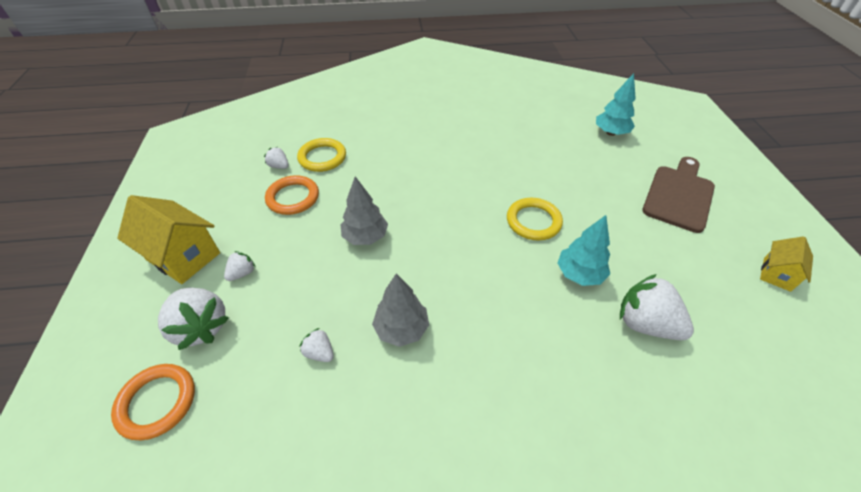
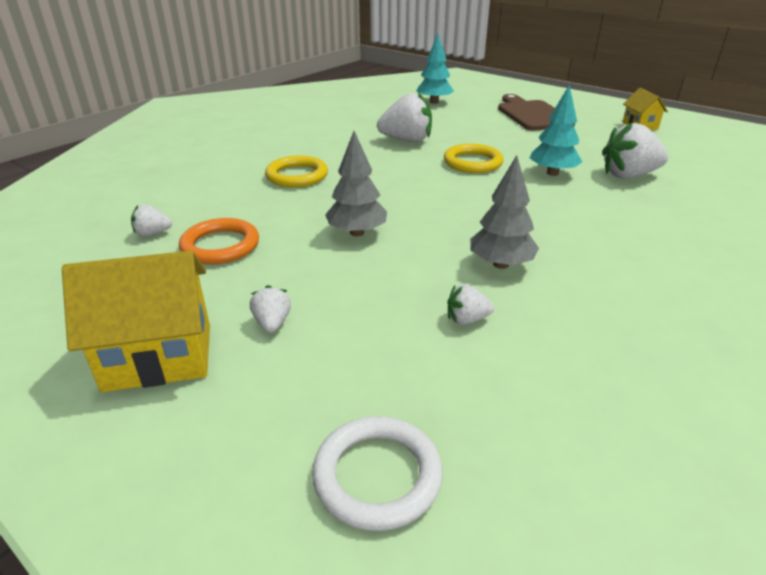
camera: 45 degrees left, 15 degrees down
(157, 402) = (377, 475): orange ring -> white ring
(201, 327) = (306, 388): white strawberry -> white strawberry (406, 140)
(322, 157) = (198, 206): yellow ring -> yellow ring (297, 176)

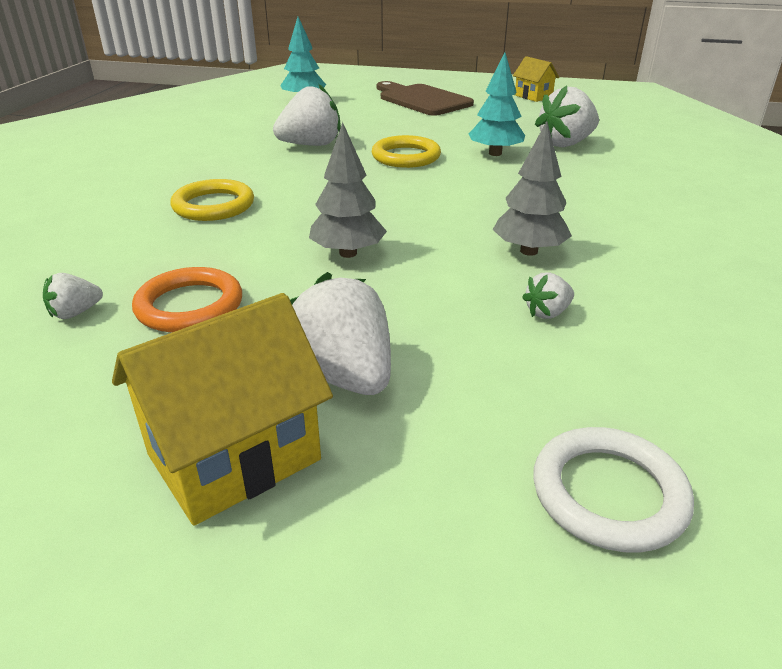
camera: 25 degrees left, 0 degrees up
(272, 323) = (343, 375): white strawberry -> white strawberry, size x2.02

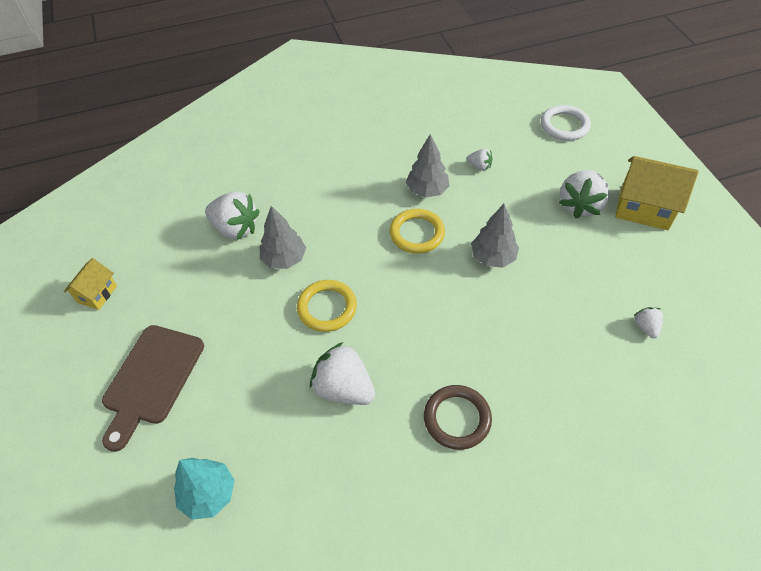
camera: 120 degrees left, 20 degrees up
(75, 313) = (646, 327): white strawberry -> white strawberry turned 120 degrees counterclockwise
(189, 306) = (595, 287): orange ring -> none
(204, 173) = (457, 418): none -> brown ring
(213, 205) = (498, 365): yellow ring -> yellow ring (417, 233)
(495, 153) = (284, 259): turquoise tree -> grey tree

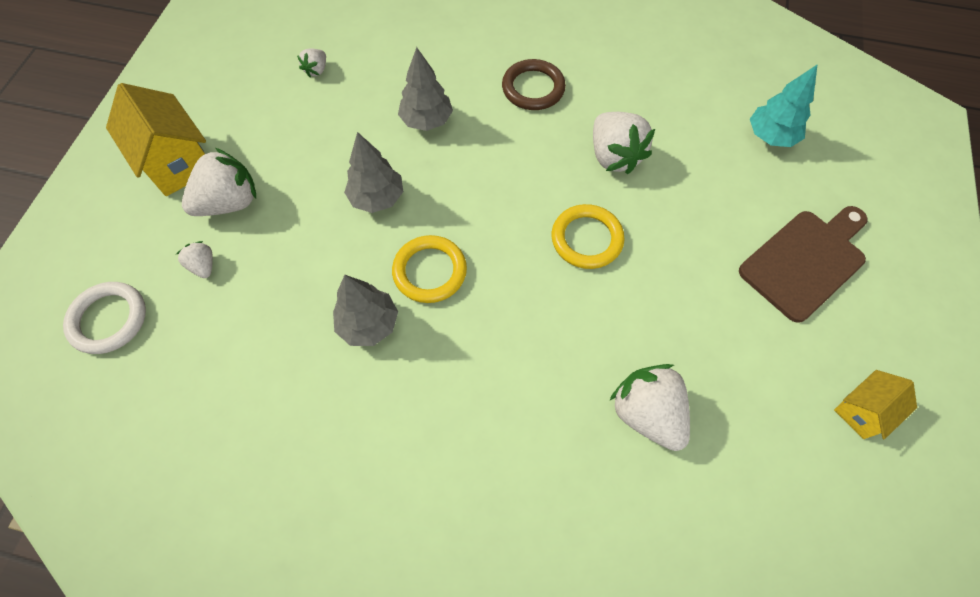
camera: 150 degrees left, 10 degrees up
(284, 259) = (604, 326): grey tree -> grey tree (427, 120)
(479, 166) = (275, 321): white strawberry -> white strawberry (203, 266)

